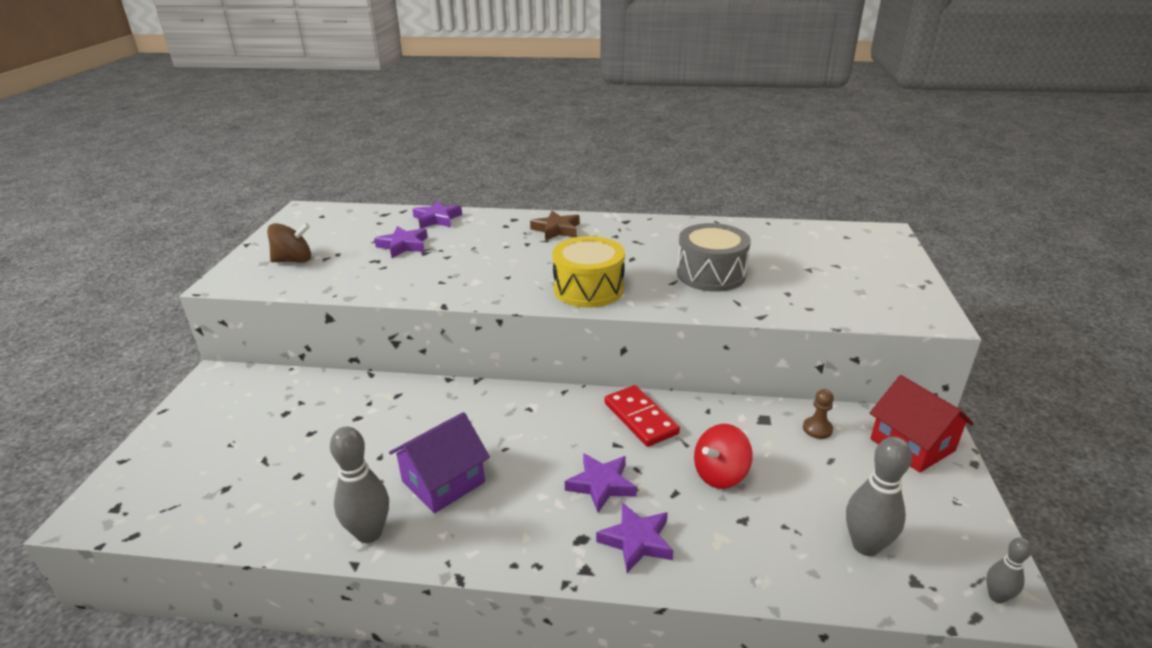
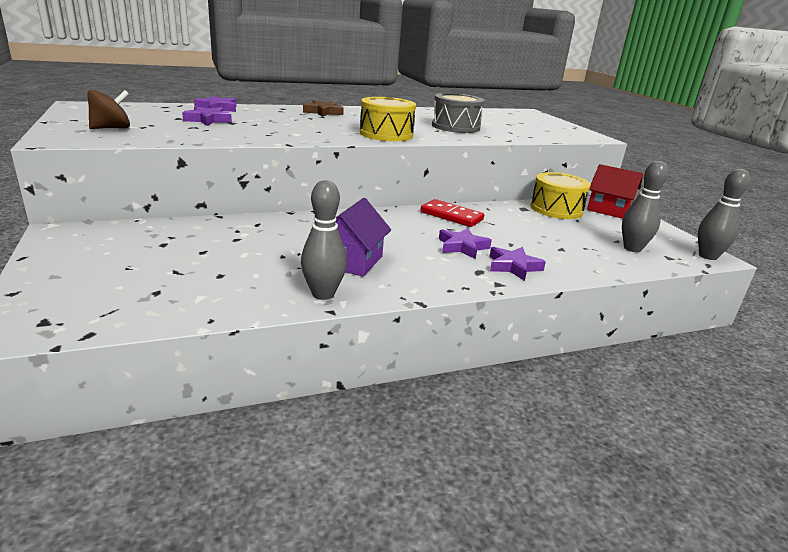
camera: 30 degrees left, 5 degrees down
(720, 474) = (527, 233): red spinning top -> none
(817, 429) = (556, 209): brown pawn -> yellow drum
(997, 596) = (708, 256): grey bowling pin -> grey bowling pin, size x1.81

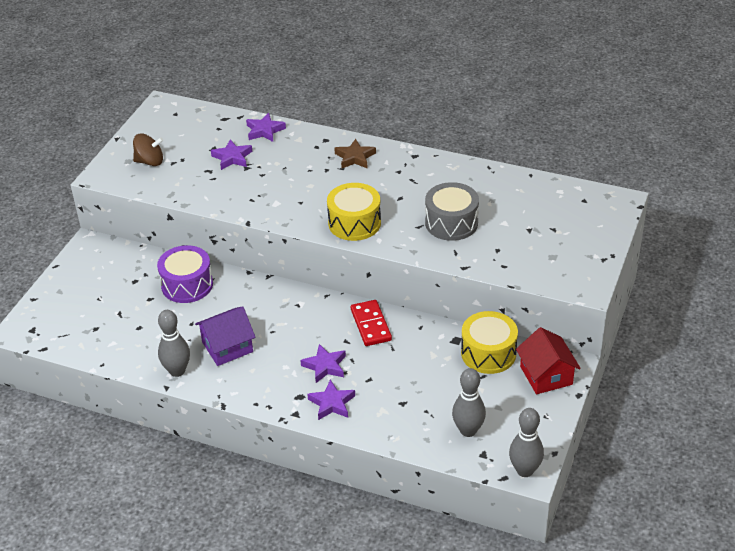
camera: 45 degrees right, 15 degrees up
(235, 233) = (187, 285): none -> purple drum

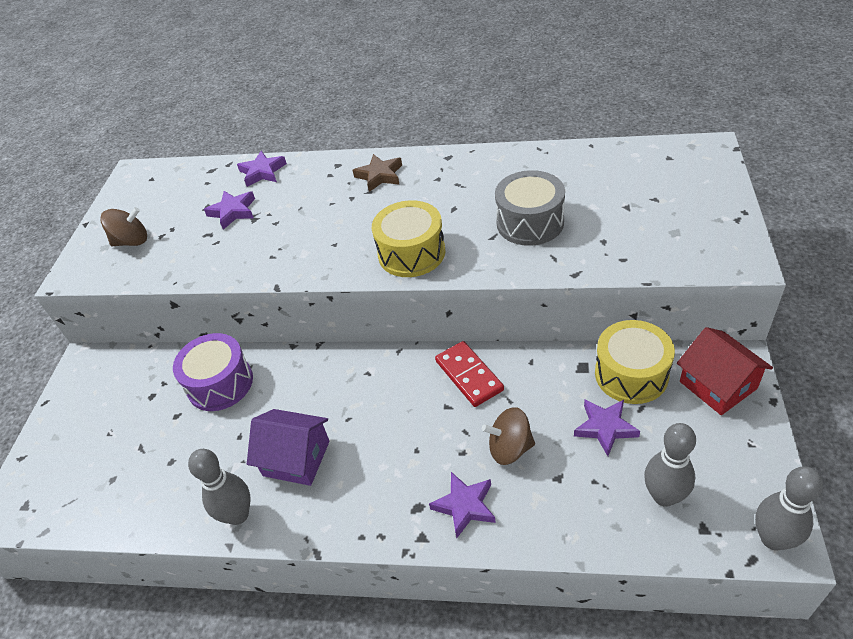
camera: 10 degrees left, 5 degrees up
(227, 347) = (296, 458): purple house -> purple house turned 60 degrees clockwise
(325, 366) = (434, 451): purple star -> purple star (605, 428)
(378, 377) = (510, 448): none -> brown spinning top

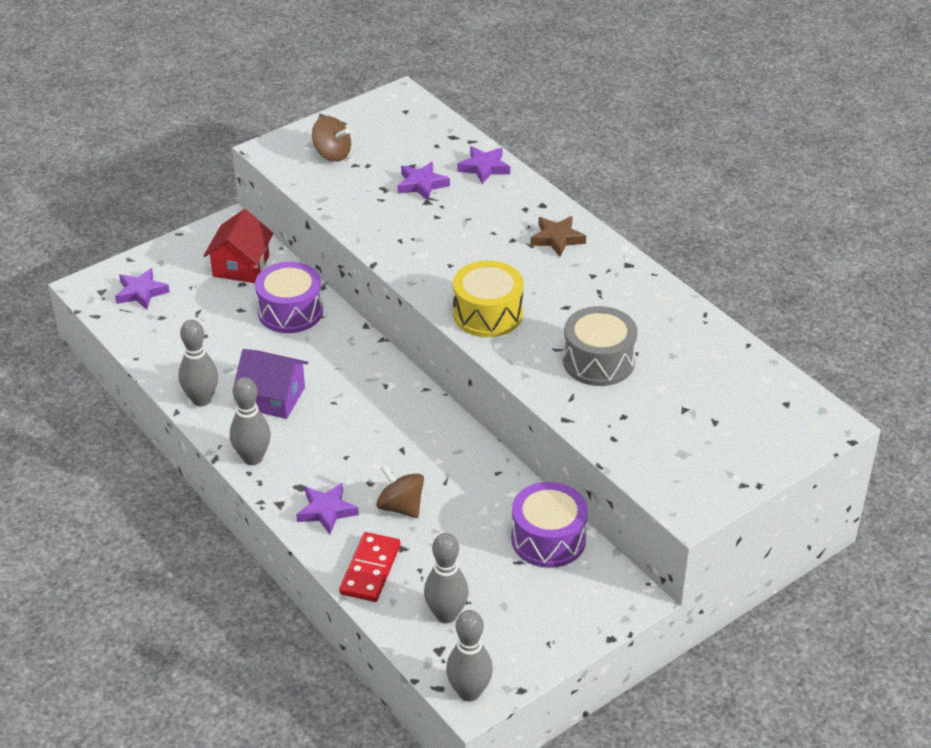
camera: 40 degrees right, 5 degrees down
(296, 458) = (273, 398): purple house -> purple house turned 45 degrees counterclockwise
(347, 521) = (252, 458): none -> grey bowling pin
(469, 375) = (445, 444): red domino -> red domino (370, 570)
(605, 428) = (476, 551): purple star -> purple star (141, 292)
(631, 374) = (548, 539): yellow drum -> purple drum
(718, 385) = (592, 597): red house -> red house (241, 266)

